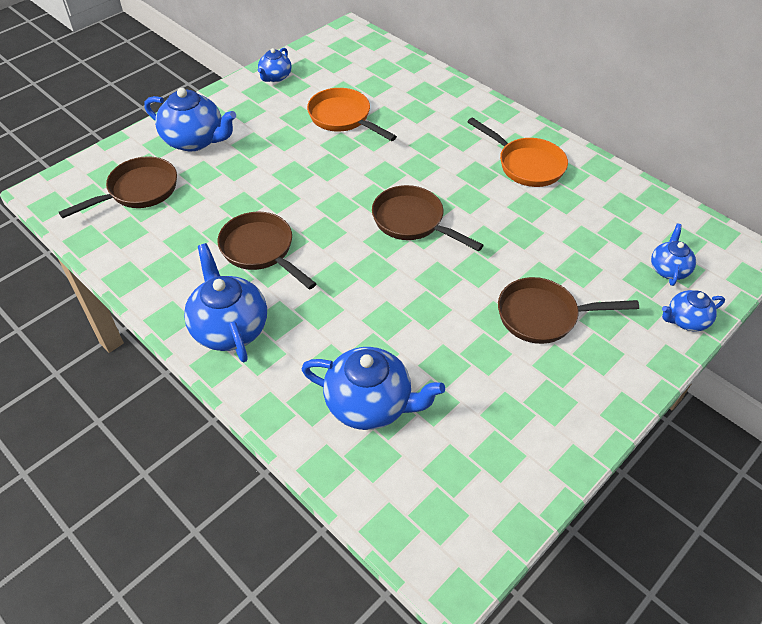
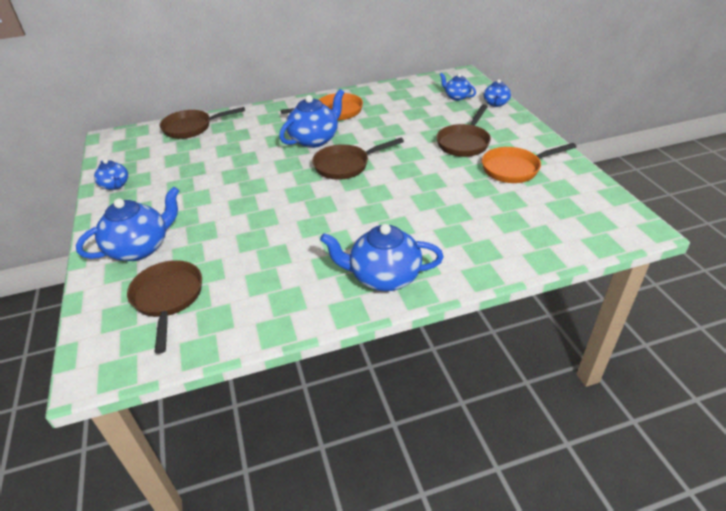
camera: 60 degrees left, 10 degrees down
(260, 250) = (312, 241): brown pan -> brown pan (191, 128)
(343, 118) = (207, 166): orange pan -> orange pan (514, 169)
(370, 404) = (497, 226): blue teapot -> blue teapot (315, 140)

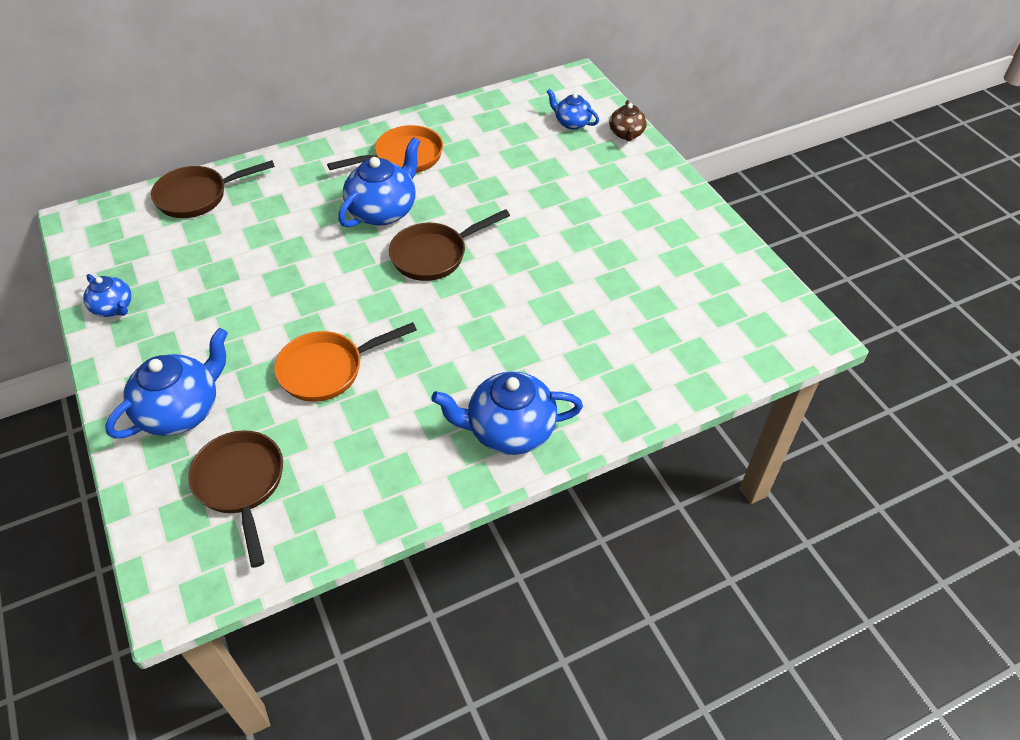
camera: 10 degrees left, 10 degrees up
(464, 143) = (589, 207): brown pan -> none
(496, 104) = (626, 134): blue teapot -> brown teapot
(514, 169) = (658, 249): orange pan -> orange pan (328, 369)

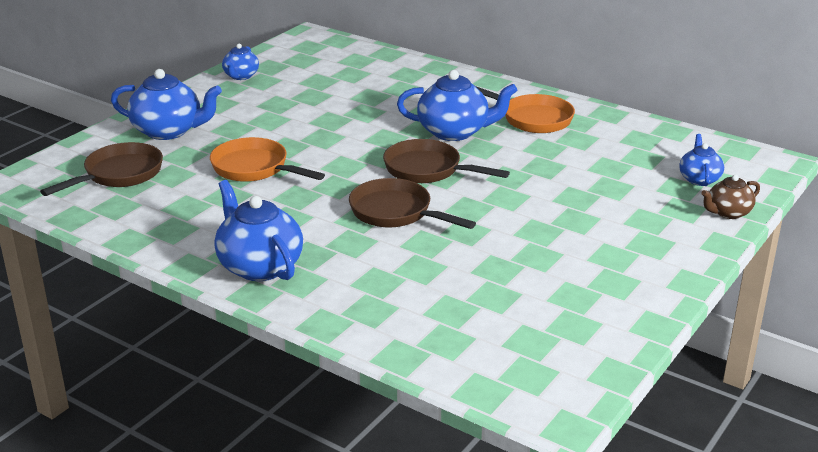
camera: 60 degrees right, 20 degrees down
(198, 196) = (381, 62): brown pan -> brown pan (396, 213)

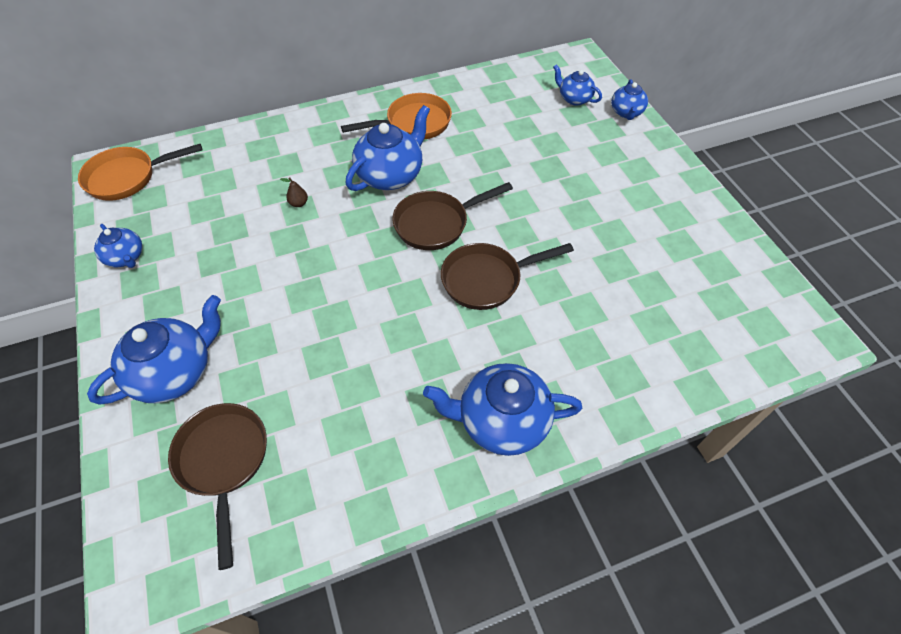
camera: 55 degrees left, 25 degrees up
(254, 168) = (323, 338): orange pan -> orange pan (127, 178)
(370, 110) = (299, 203): none -> brown pear
(728, 213) = (626, 112): brown teapot -> blue teapot

